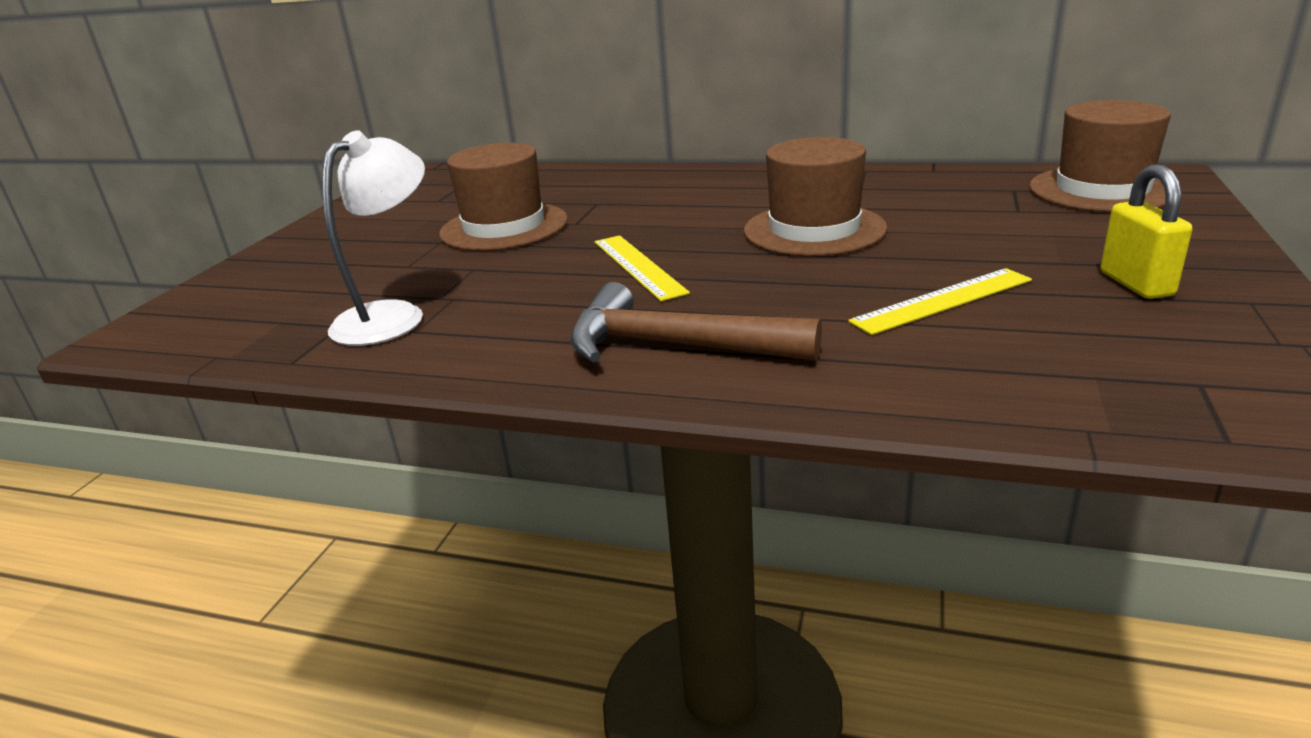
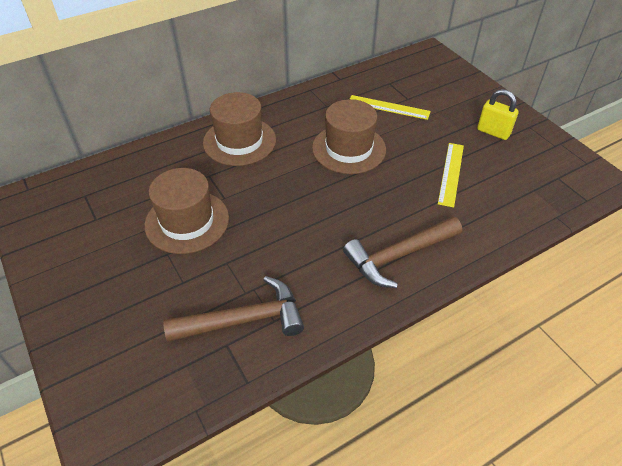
camera: 50 degrees left, 20 degrees up
(392, 316) = (244, 320): white lamp -> brown hammer
(638, 266) = (309, 215): yellow ruler -> yellow ruler (388, 107)
(1102, 189) = (420, 71): brown hat -> brown hat (239, 141)

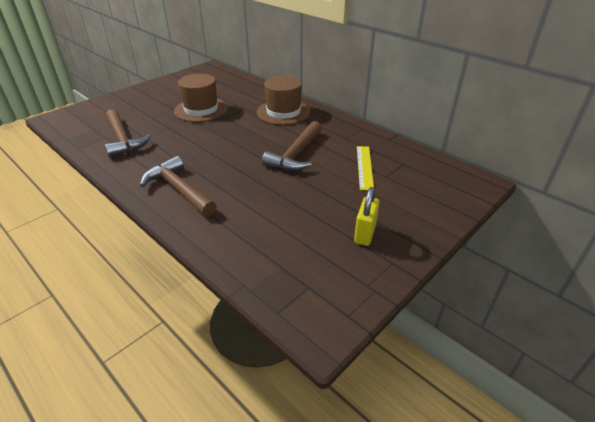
camera: 75 degrees right, 10 degrees down
(349, 149) = (296, 154): brown hat -> brown hammer
(451, 173) = (285, 209): yellow ruler -> none

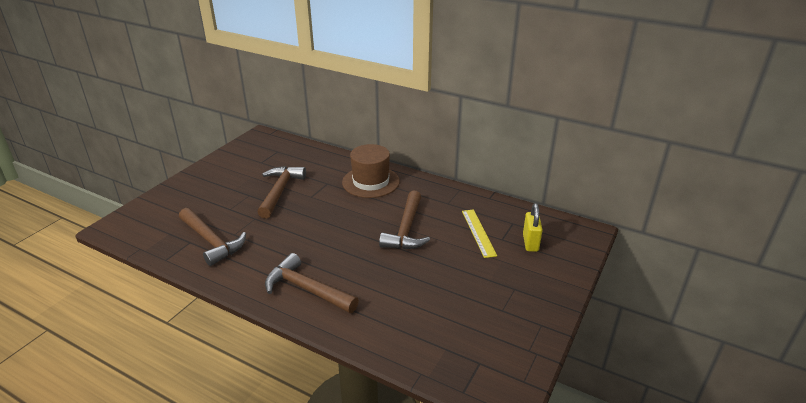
camera: 15 degrees left, 5 degrees down
(201, 109) = (280, 191): brown hat -> brown hammer
(365, 234) = (507, 302): yellow padlock -> yellow padlock (530, 243)

